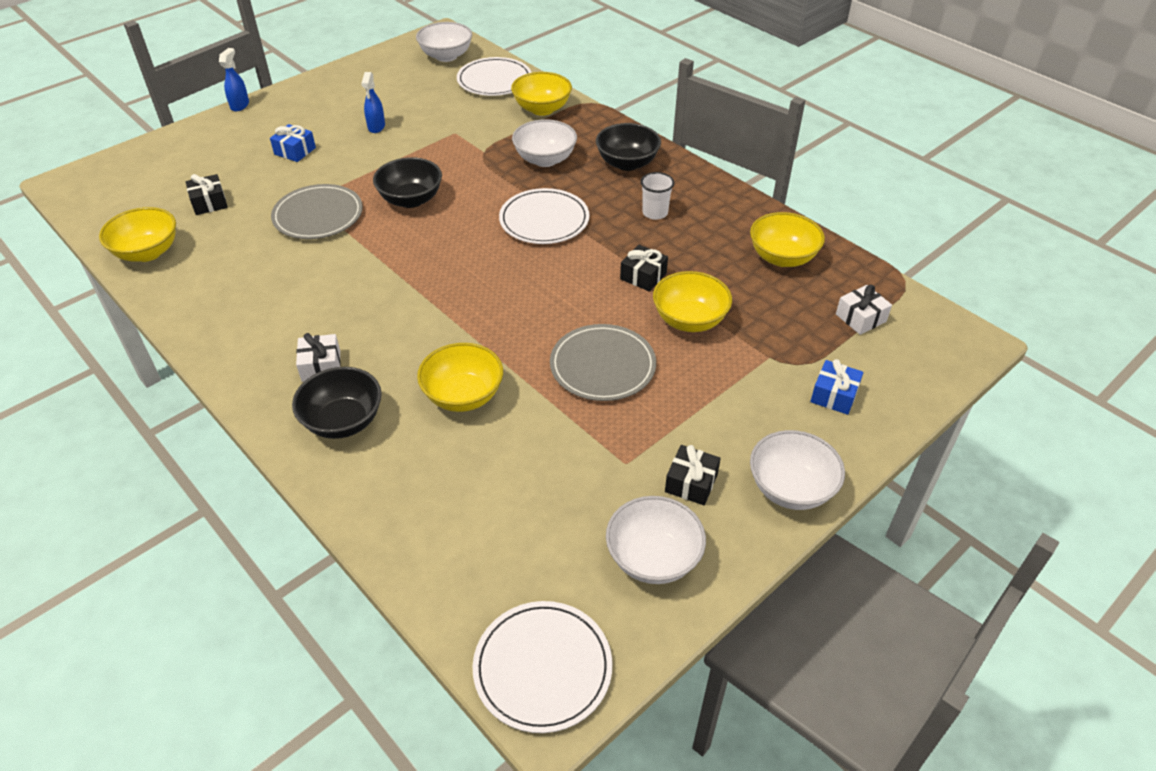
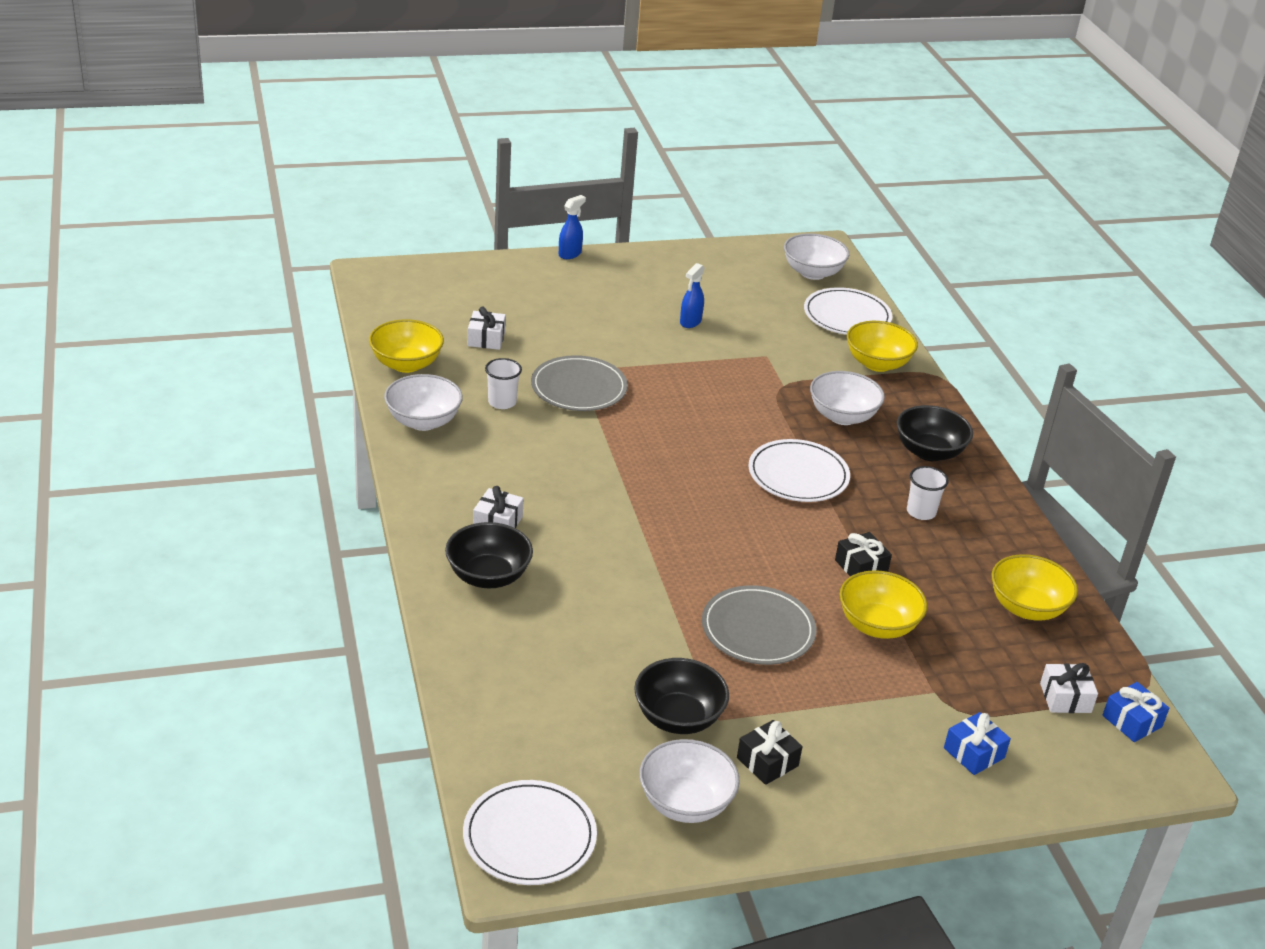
camera: 25 degrees right, 10 degrees down
(209, 203) = (486, 339): black gift -> white gift
(258, 253) = (502, 402): none -> white cup
(295, 151) = (595, 318): blue gift -> blue gift (1132, 721)
(411, 199) = (677, 406): black bowl -> black bowl (678, 718)
(463, 396) = (608, 600): yellow bowl -> none
(790, 488) = (861, 809): white bowl -> white bowl (423, 421)

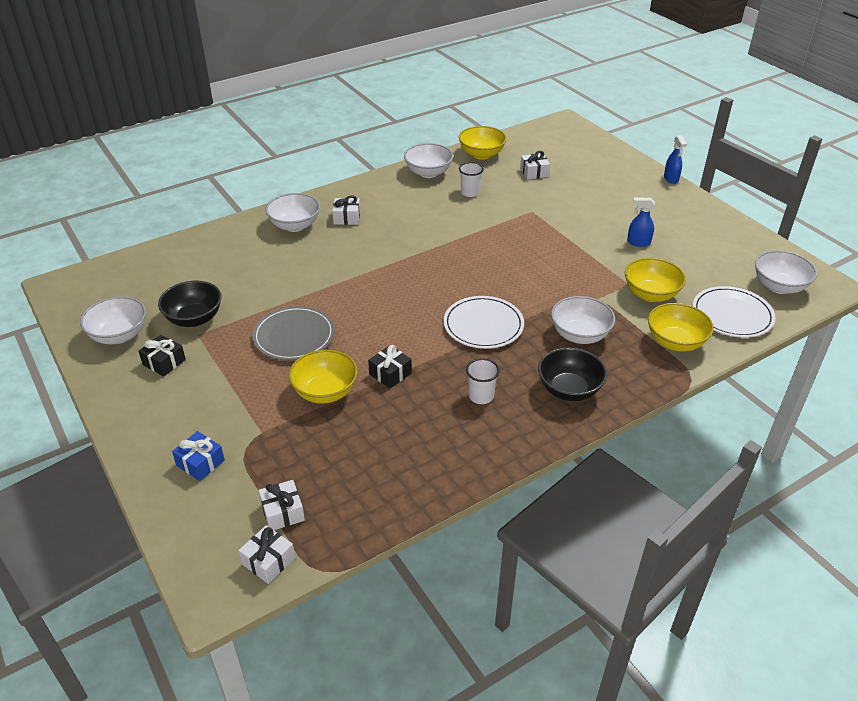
camera: 75 degrees right, 5 degrees up
(488, 576) = (295, 225): black bowl -> white bowl
(529, 836) = (82, 285): white plate -> none
(570, 254) = (671, 179): blue spray bottle -> blue spray bottle turned 60 degrees clockwise
(579, 388) = (511, 215): grey plate -> none
(1027, 608) = (389, 475): yellow bowl -> yellow bowl (650, 294)
(1132, 721) = (268, 561): blue gift -> white gift

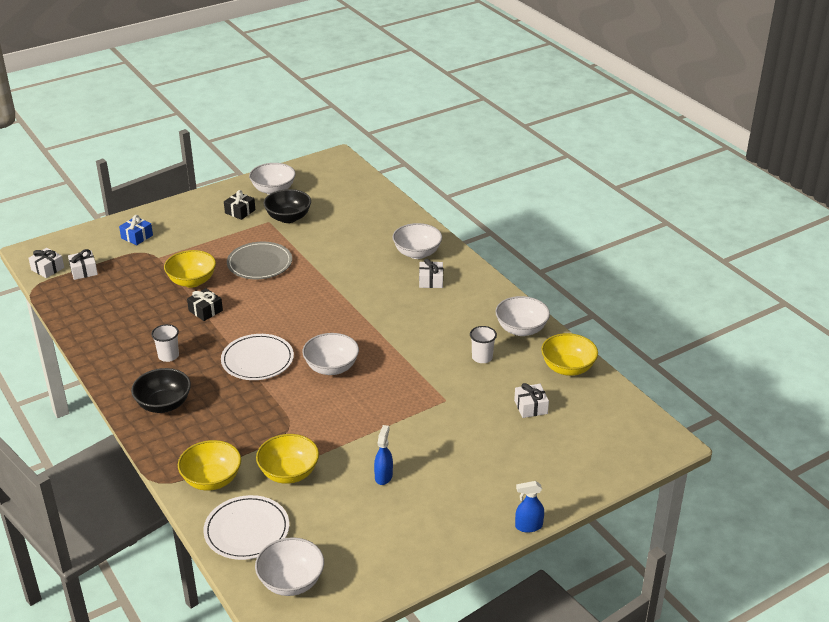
camera: 90 degrees right, 5 degrees down
(580, 335) = (234, 417): white bowl -> white bowl (331, 367)

